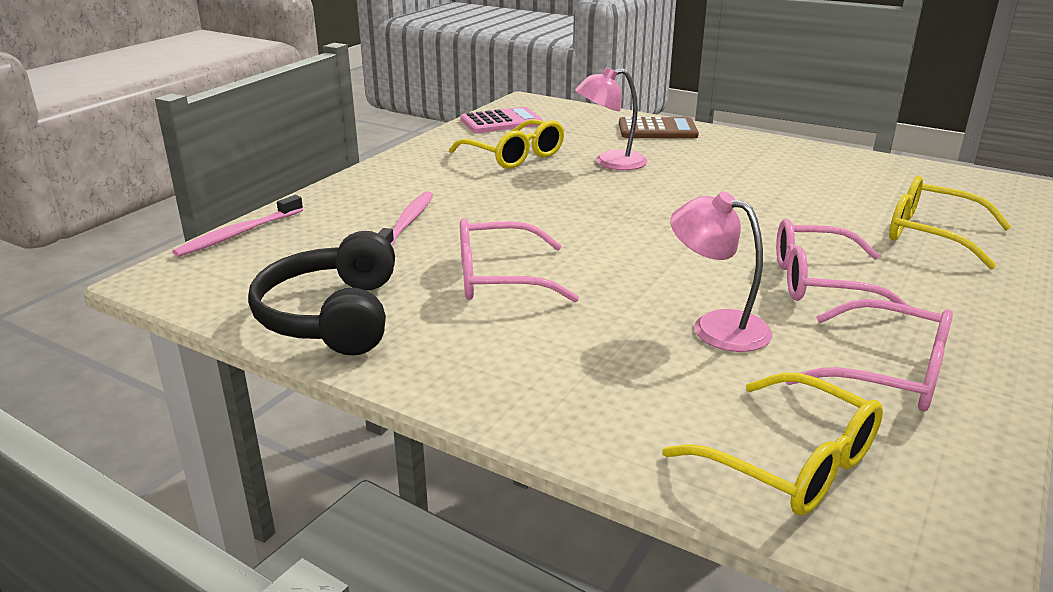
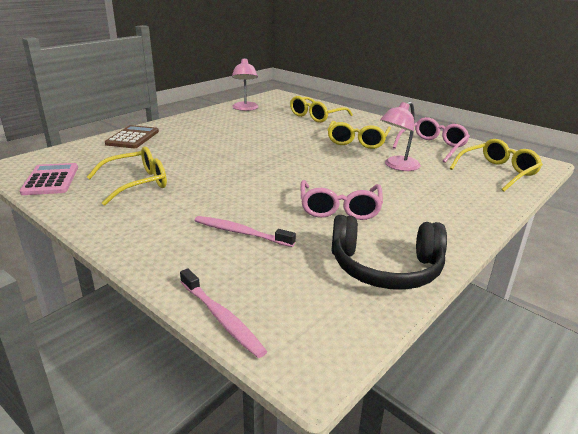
camera: 80 degrees left, 0 degrees up
(610, 162) = (179, 157): pink lamp -> pink lamp (245, 108)
(820, 282) = (357, 141): pink glasses -> yellow glasses

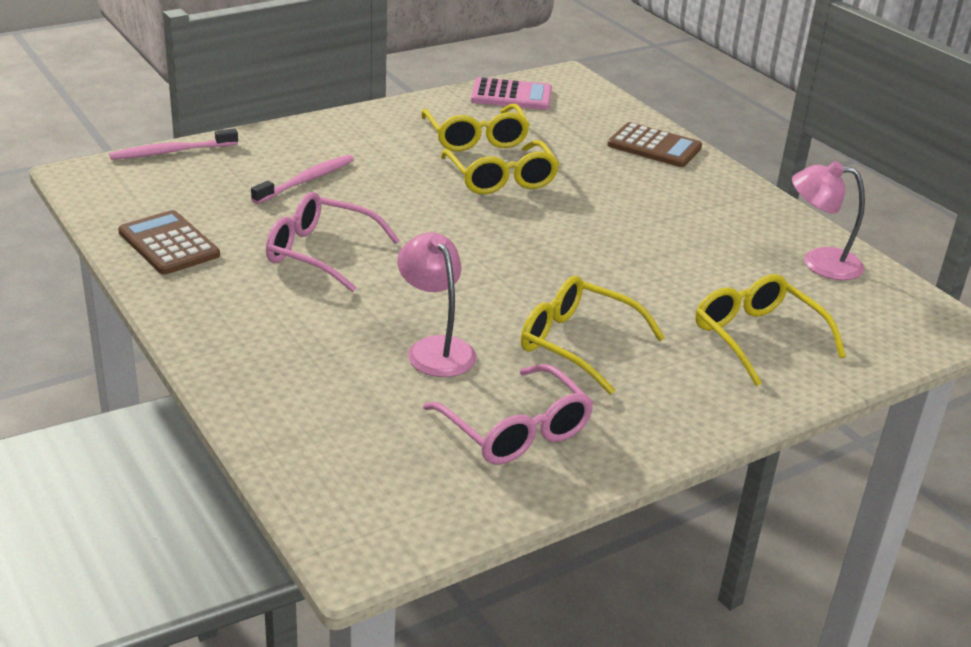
camera: 105 degrees right, 5 degrees up
(385, 268) = (169, 244): black headphones -> brown calculator
(497, 172) = (349, 458): yellow glasses -> yellow glasses (501, 179)

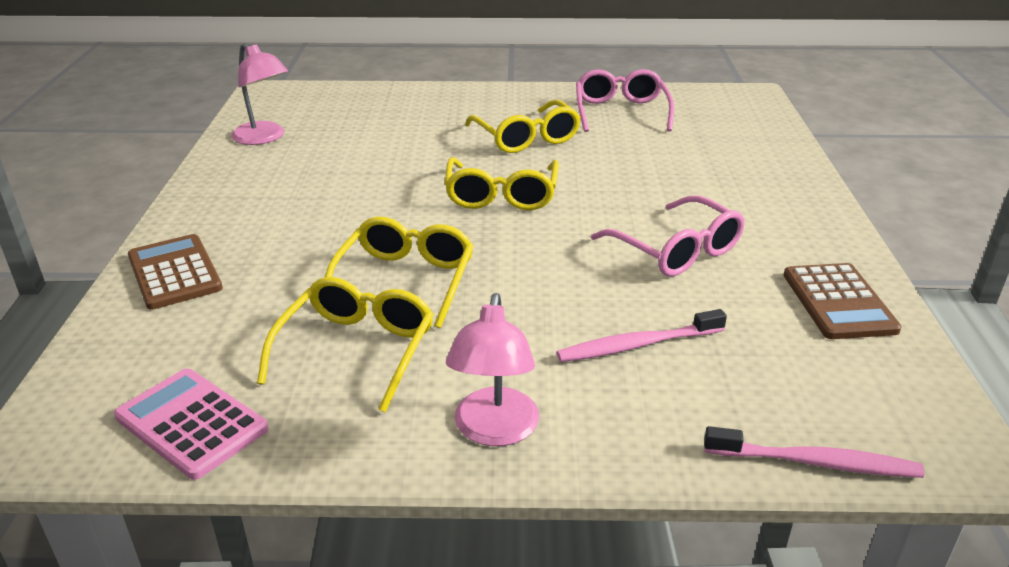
camera: 145 degrees left, 0 degrees up
(435, 349) = (633, 158): pink lamp -> pink lamp (494, 431)
(757, 337) = (400, 114): yellow glasses -> yellow glasses (501, 195)

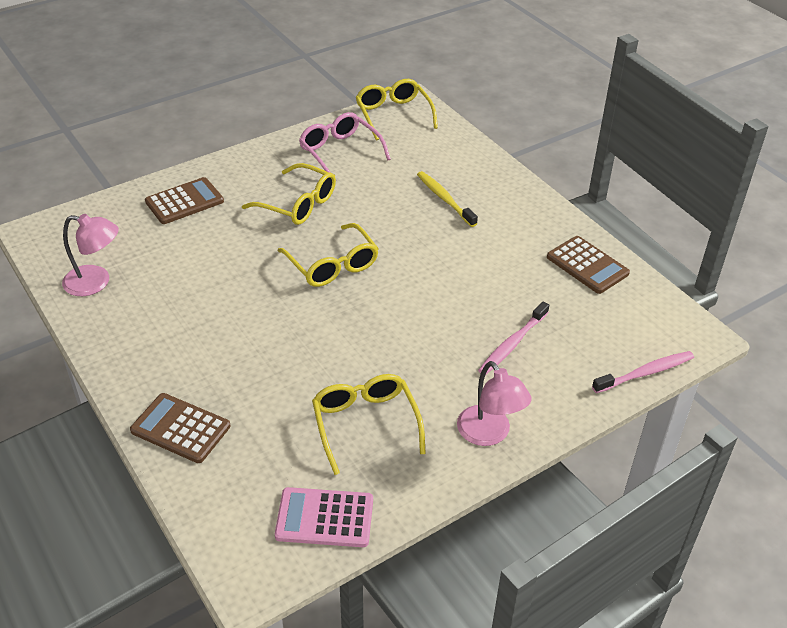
camera: 35 degrees left, 10 degrees up
(405, 280) = (341, 361): yellow glasses -> yellow glasses (393, 115)
(418, 106) = (184, 202): none -> brown calculator
(676, 250) = (477, 265): pink glasses -> none
(701, 180) = (445, 199): none -> yellow toothbrush

